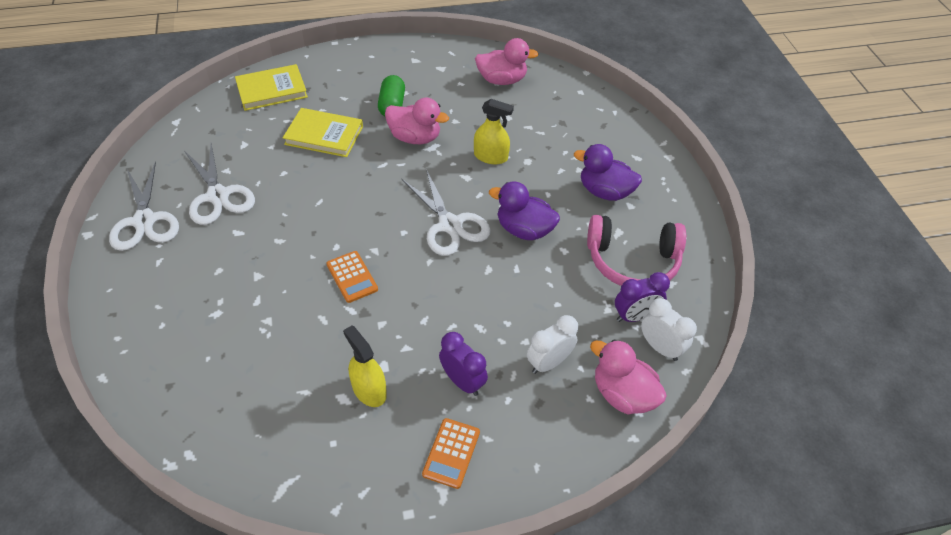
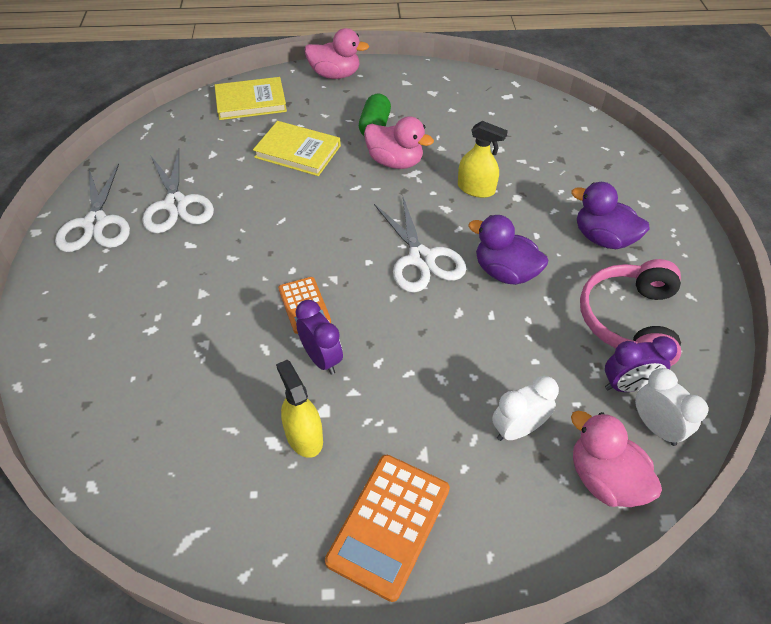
camera: 10 degrees right, 0 degrees up
(451, 453) = (389, 525): orange calculator -> orange calculator, size x1.65
(462, 381) = (413, 439): purple clock -> purple clock (321, 358)
(502, 80) = (497, 109): pink duck -> pink duck (335, 75)
(632, 261) = (629, 321): pink headphones -> pink headphones turned 90 degrees clockwise

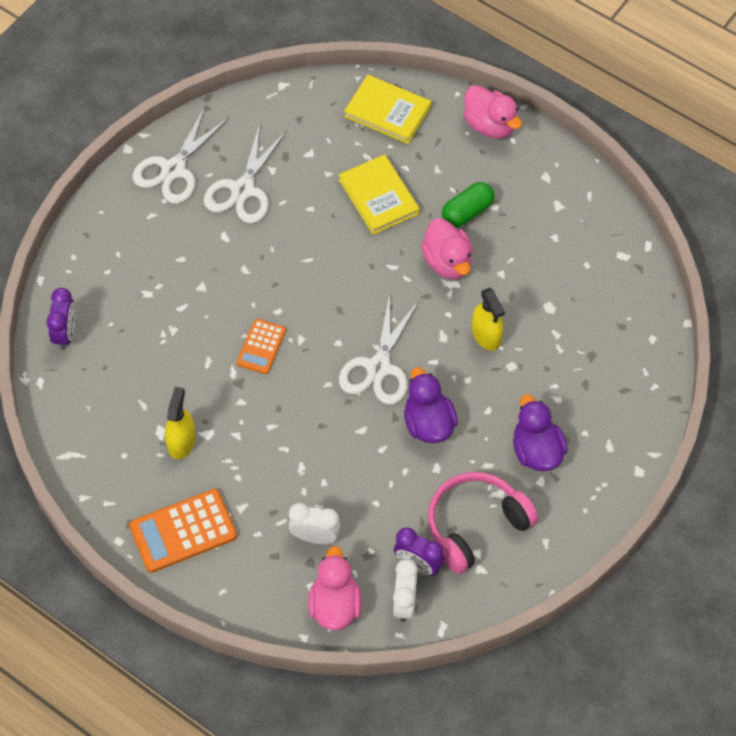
camera: 40 degrees right, 10 degrees up
(321, 358) = (237, 396): purple clock -> purple clock (66, 334)

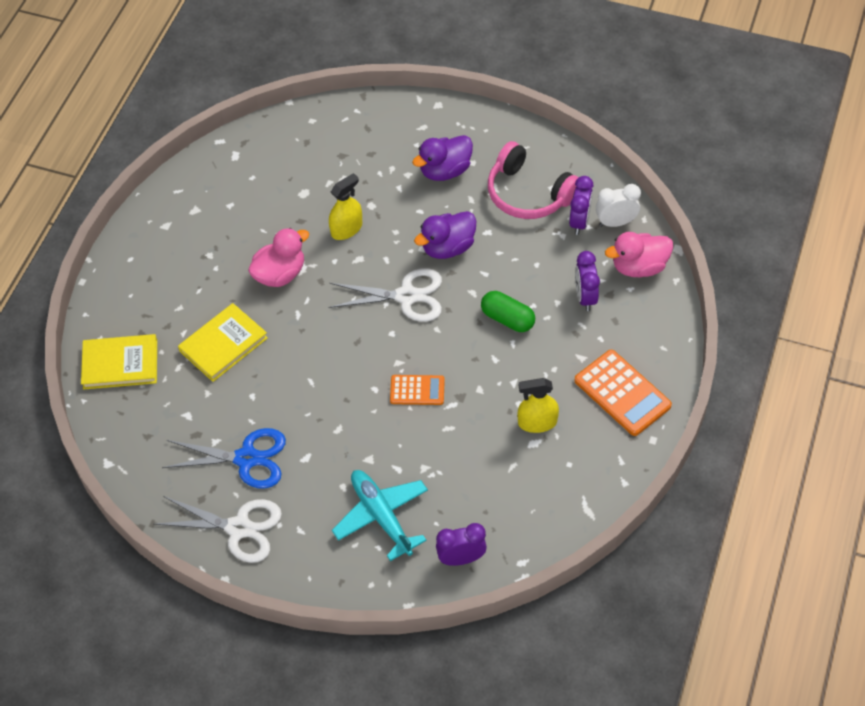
camera: 105 degrees left, 5 degrees down
(137, 281) = (381, 516): none -> turquoise plane
(242, 190) = (246, 459): white scissors -> blue scissors
(315, 536) = (585, 297): white clock -> purple clock
(387, 111) = (120, 364): yellow book -> yellow book turned 75 degrees clockwise
(467, 212) = (221, 273): green capsule -> green capsule (507, 319)
(490, 125) = (117, 279): pink duck -> none

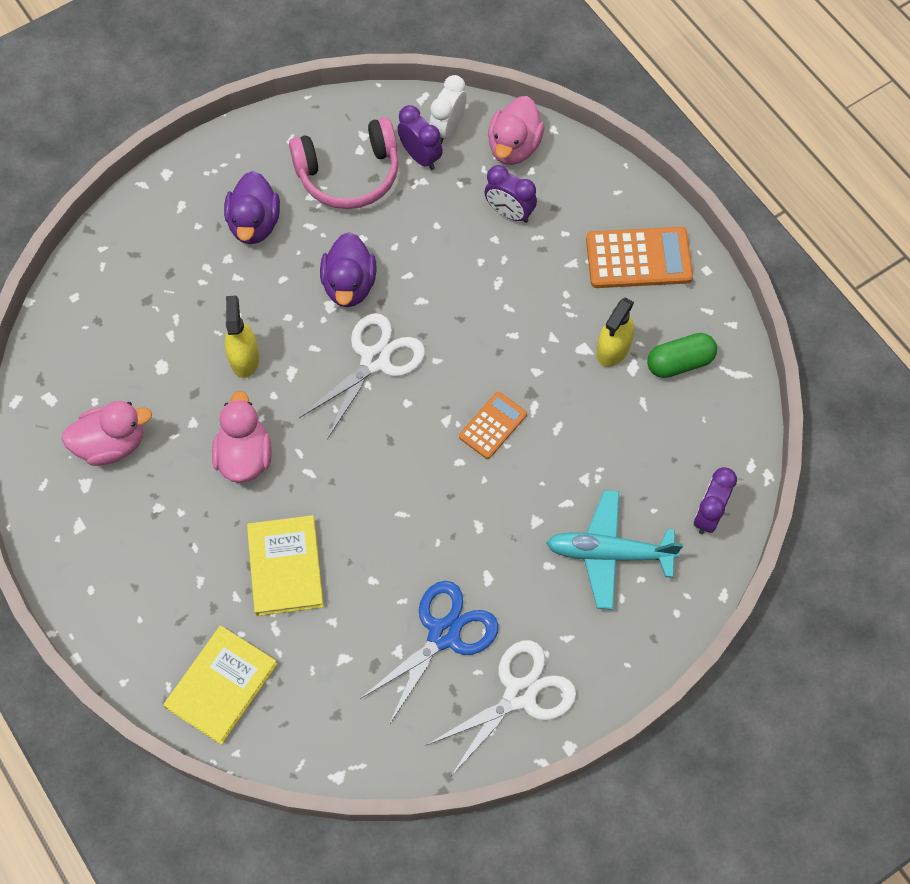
camera: 55 degrees left, 10 degrees up
(231, 204) = (112, 444): none -> pink duck
(507, 319) = (477, 292): green capsule -> green capsule (679, 362)

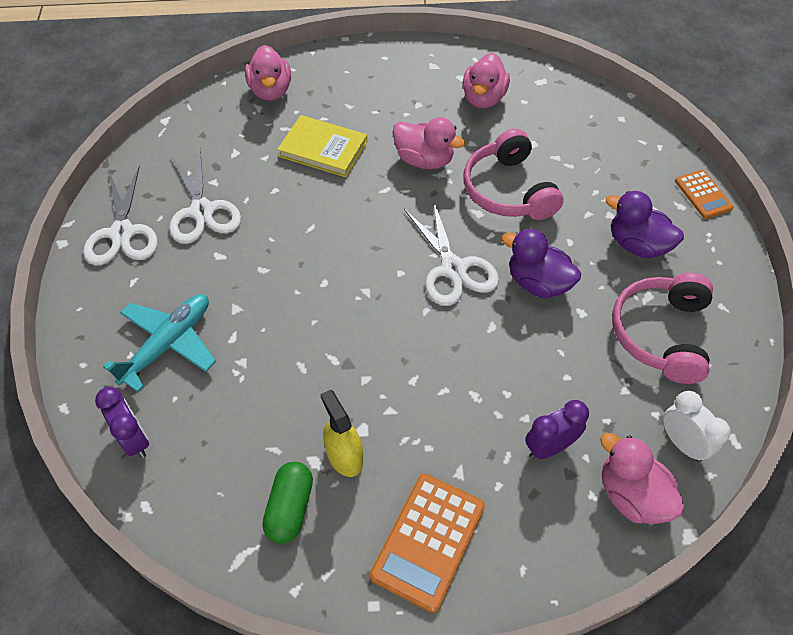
camera: 120 degrees right, 10 degrees down
(221, 685) = (271, 91): yellow book -> pink duck
(244, 358) = (508, 190): yellow spray bottle -> pink headphones
(420, 157) = (656, 402): purple clock -> none
(444, 634) = (202, 211): blue scissors -> white scissors
(493, 425) = (338, 320): orange calculator -> orange calculator (703, 195)

